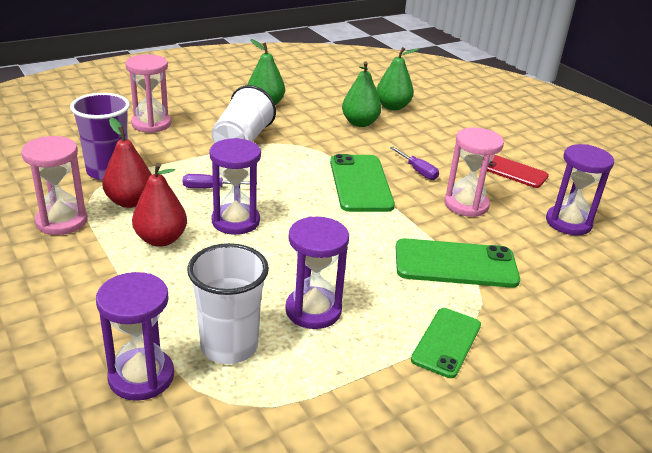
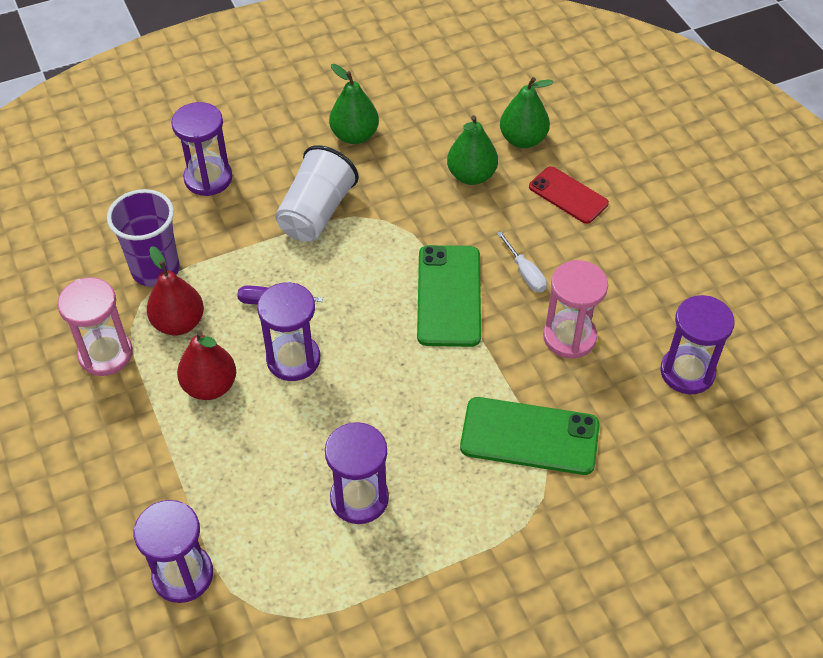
camera: 10 degrees right, 20 degrees up
(151, 124) = (208, 178): pink hourglass -> purple hourglass
(229, 346) = (268, 542): white cup -> none
(418, 171) = (525, 273): purple screwdriver -> white screwdriver
(446, 342) = (489, 549): green phone -> none
(513, 171) = (648, 276): red phone -> red phone (568, 195)

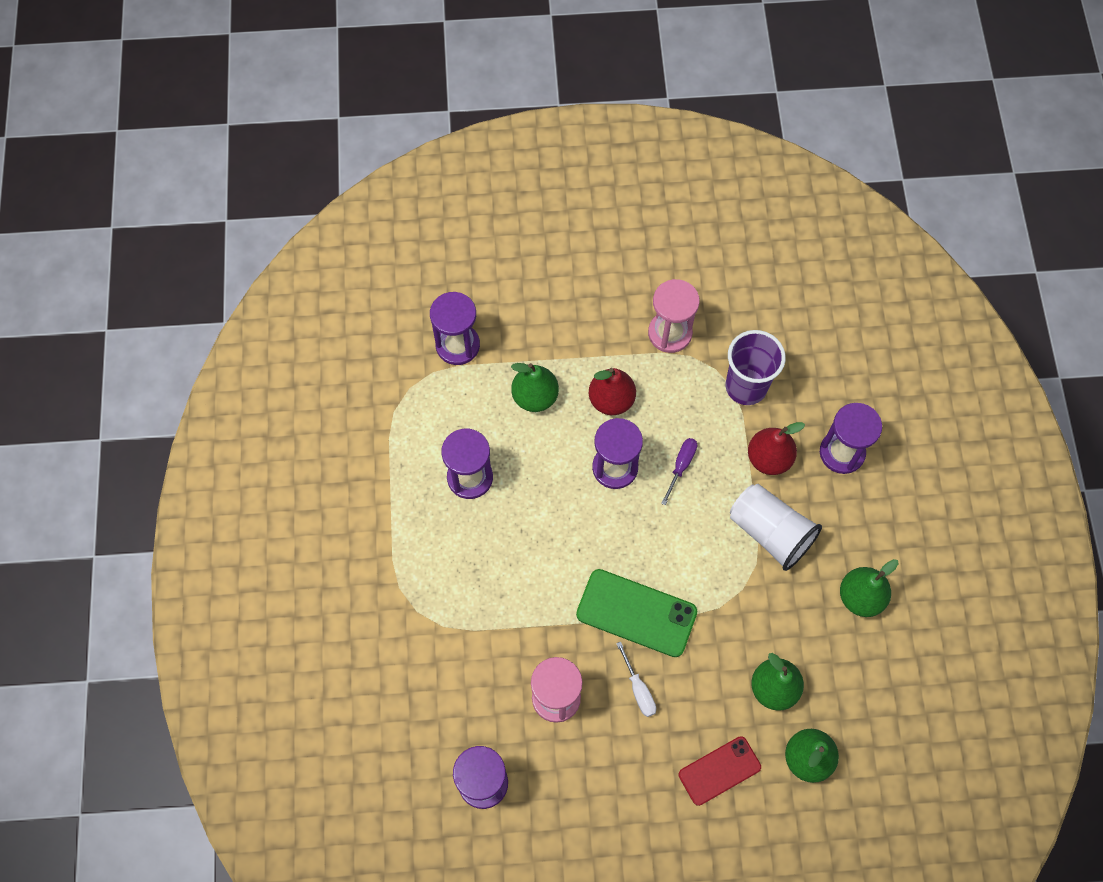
camera: 110 degrees right, 15 degrees up
(179, 323) = (682, 392): red pear -> red pear (769, 458)
(230, 464) = (535, 397): none -> green pear
(525, 273) = (638, 689): white screwdriver -> white screwdriver turned 105 degrees counterclockwise
(529, 436) = (473, 623): green phone -> none

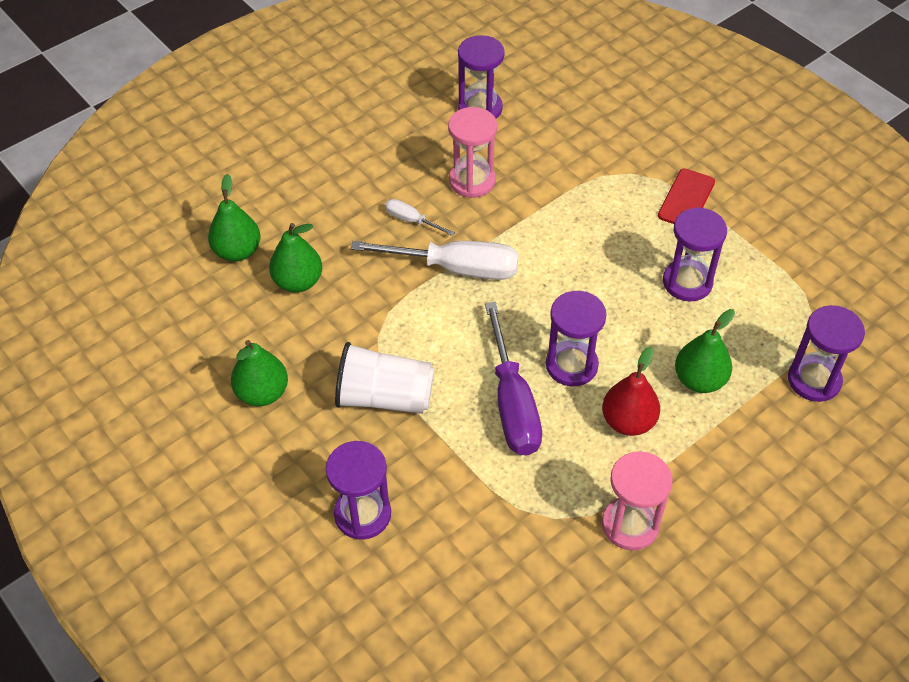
camera: 145 degrees right, 15 degrees down
(636, 613) = (456, 268): green phone -> white screwdriver
(681, 466) = (512, 403): purple screwdriver -> purple screwdriver, size x2.08
(719, 770) = (306, 206): red phone -> red phone (686, 199)
(746, 386) = (508, 519): purple cup -> none
(769, 458) = (433, 462): red pear -> none

